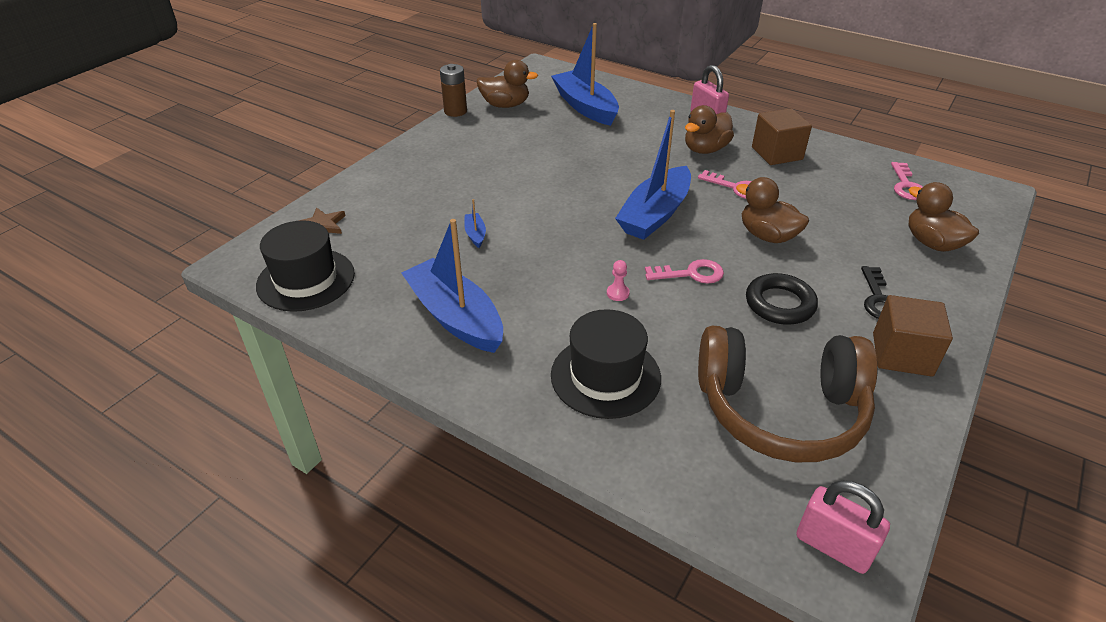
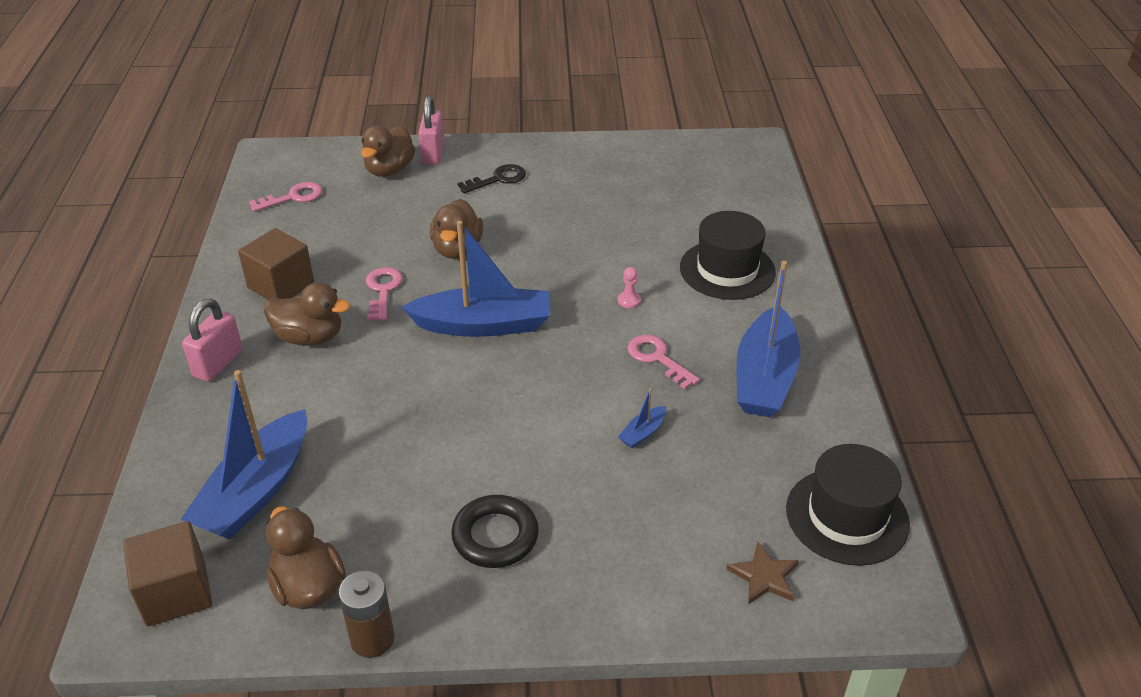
camera: 125 degrees left, 0 degrees up
(691, 274) = (559, 272): pink key -> pink key (657, 358)
(780, 304) = (552, 219): black ring -> black ring (495, 536)
(780, 409) = (667, 192): brown headphones -> none
(833, 546) = (747, 153): pink padlock -> pink padlock (433, 153)
(902, 354) = (555, 160): brown cube -> brown cube (176, 592)

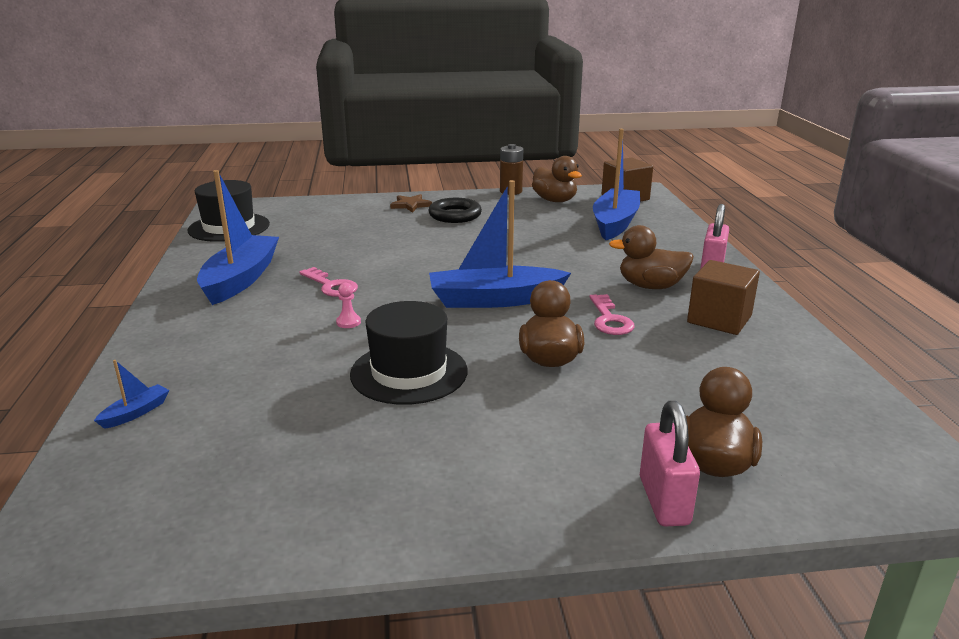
camera: 175 degrees right, 15 degrees down
(293, 197) = (816, 411): pink key -> none
(498, 179) = (530, 456): black key -> none
(643, 433) = (354, 251): blue boat -> blue boat (136, 413)
(727, 270) = (226, 353): black hat -> black hat (409, 372)
(764, 576) = (296, 210): brown star -> brown star (410, 205)

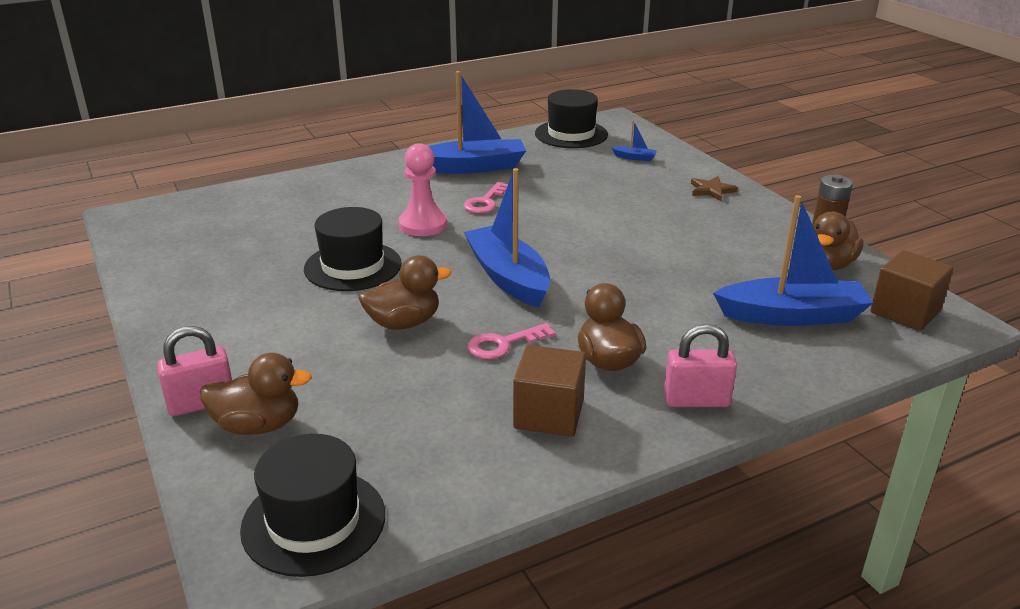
camera: 70 degrees right, 5 degrees up
(136, 413) = (266, 193): blue boat -> blue boat (635, 158)
(348, 322) = (423, 225): pink pawn -> pink pawn, size x2.30
(455, 215) = (707, 218): black ring -> none
(868, 443) = (313, 521): none -> black hat

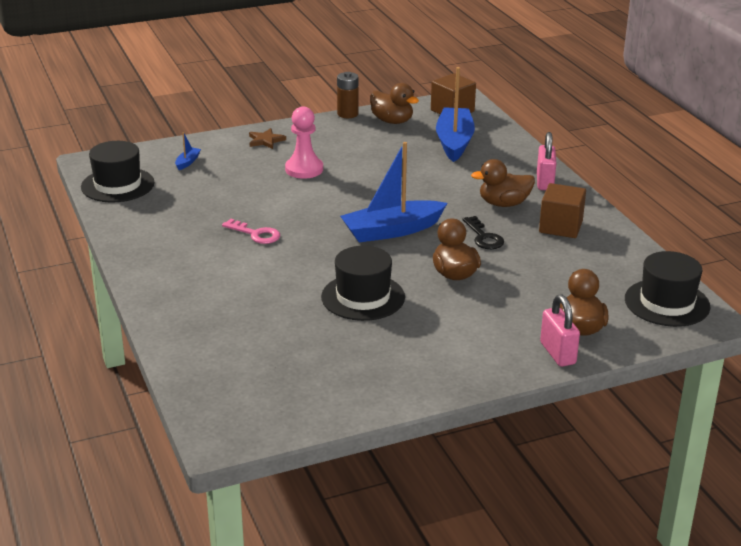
camera: 85 degrees left, 0 degrees up
(423, 225) = (293, 264): pink pawn -> pink pawn (304, 169)
(472, 167) = (176, 237): blue boat -> none
(503, 344) = (484, 237): pink key -> black key

